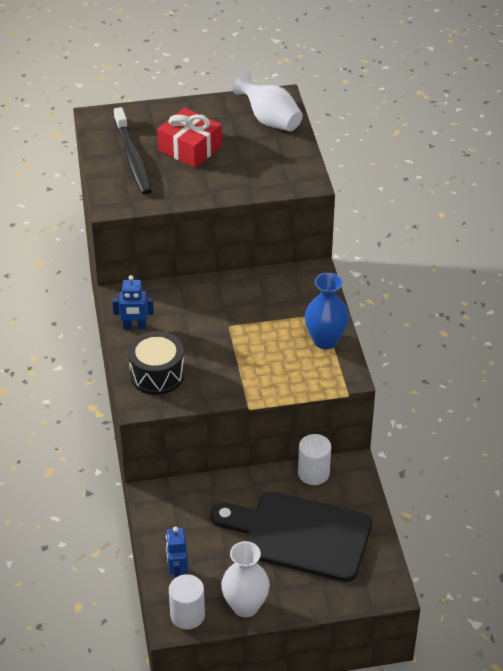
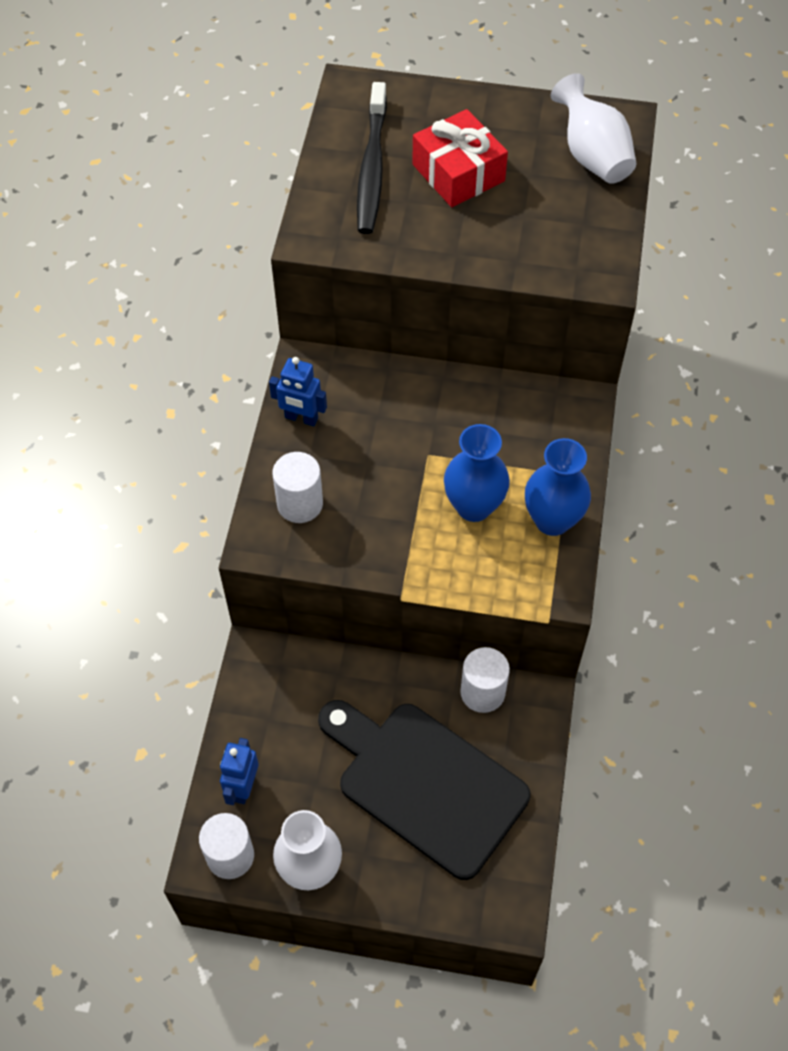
camera: 20 degrees right, 15 degrees up
(157, 374) = (300, 504): black drum -> white cylinder
(272, 346) = (474, 506): none -> blue vase

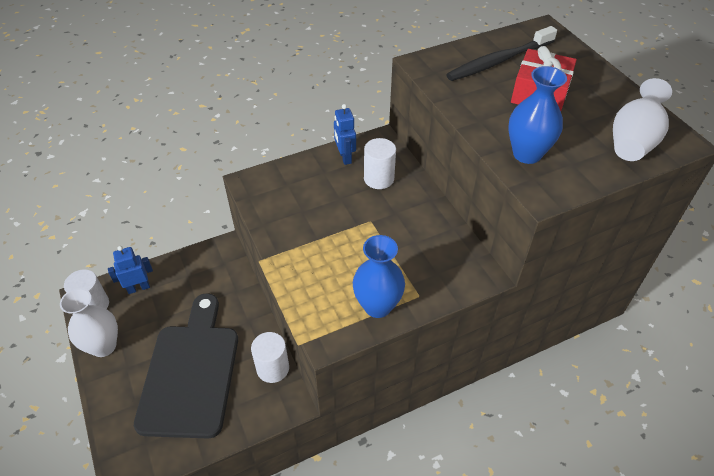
camera: 55 degrees right, 10 degrees down
(300, 504) = (288, 185): white cylinder -> white cylinder (379, 178)
(474, 506) = (353, 261): blue vase -> blue vase (527, 154)

